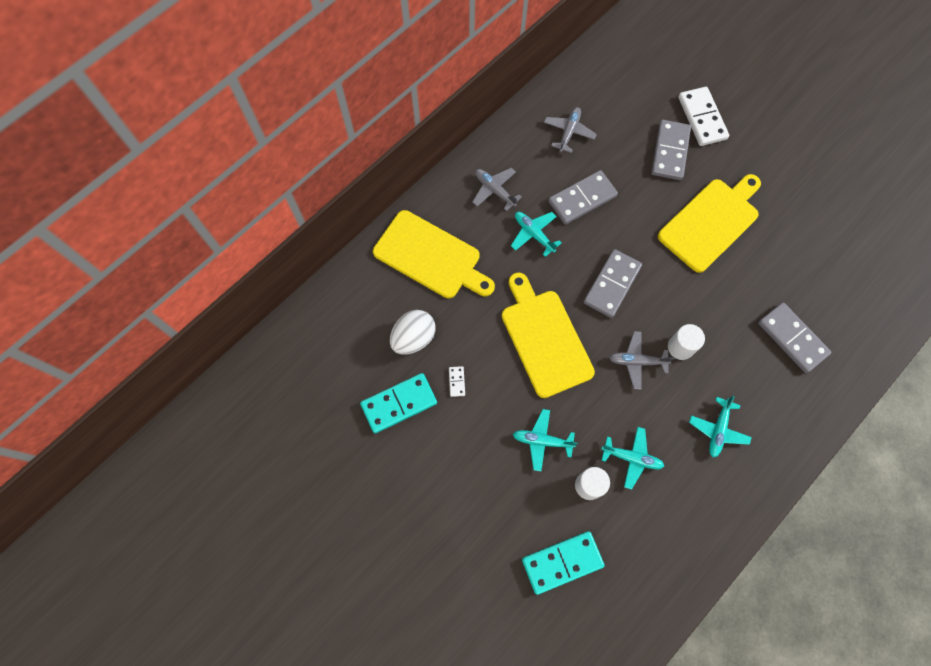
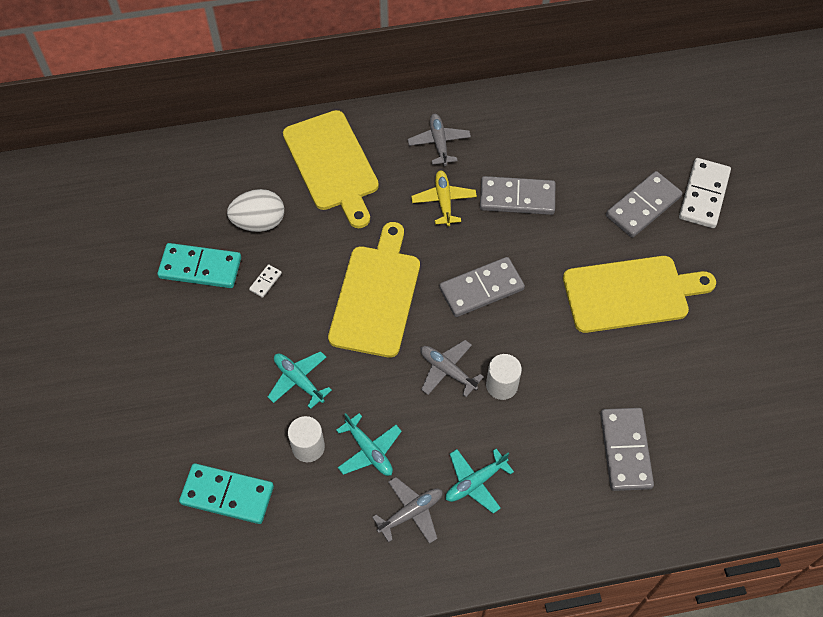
camera: 35 degrees right, 10 degrees down
(533, 234) = (443, 201): turquoise plane -> yellow plane
(569, 132) = (554, 133): grey plane -> grey plane (411, 513)

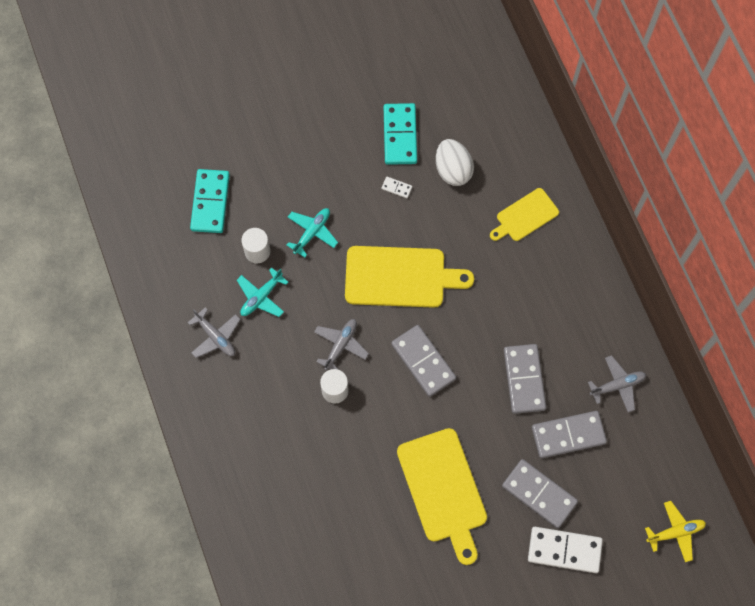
camera: 80 degrees right, 10 degrees up
(332, 164) = (525, 216): yellow cutting board -> yellow cutting board, size x0.58
(439, 143) = (569, 302): grey plane -> grey plane (617, 385)
(443, 201) = (507, 316): yellow plane -> yellow plane (675, 532)
(475, 482) = (247, 381): turquoise plane -> none
(625, 450) = (293, 497): grey domino -> grey domino (568, 435)

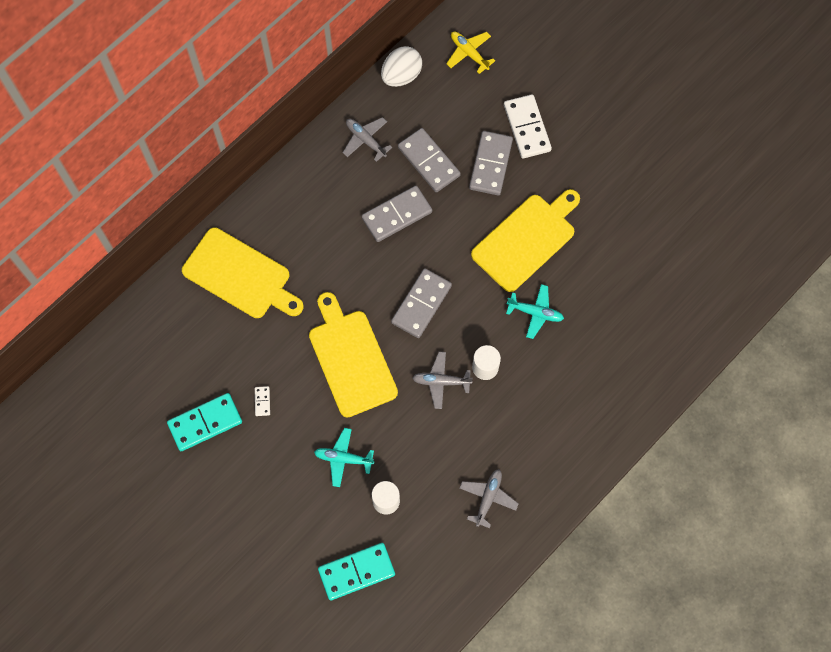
camera: 115 degrees left, 0 degrees up
(261, 297) = (429, 475): turquoise plane -> turquoise plane (535, 313)
(453, 170) = (221, 358): white egg -> white egg (401, 75)
(525, 216) = (240, 275): yellow cutting board -> yellow cutting board, size x1.72

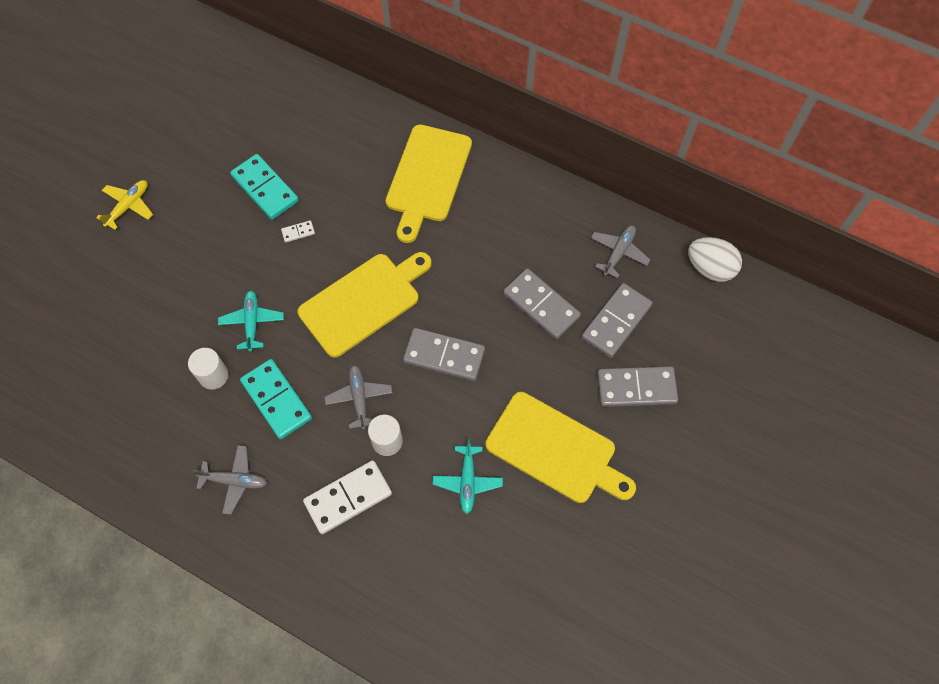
camera: 75 degrees right, 5 degrees down
(356, 571) = (132, 366): turquoise domino -> turquoise domino (276, 400)
(469, 53) = (767, 331): yellow plane -> yellow plane (128, 206)
(526, 128) = (697, 417): white domino -> white domino (348, 497)

